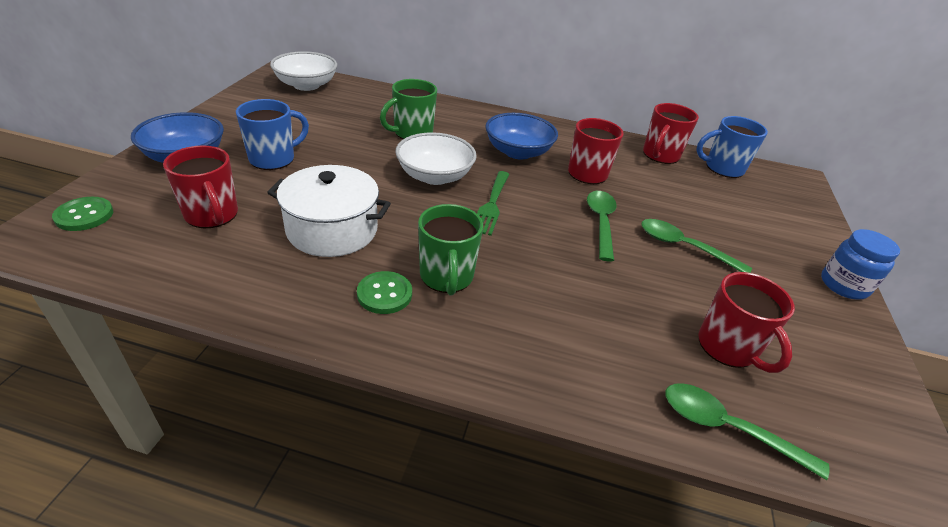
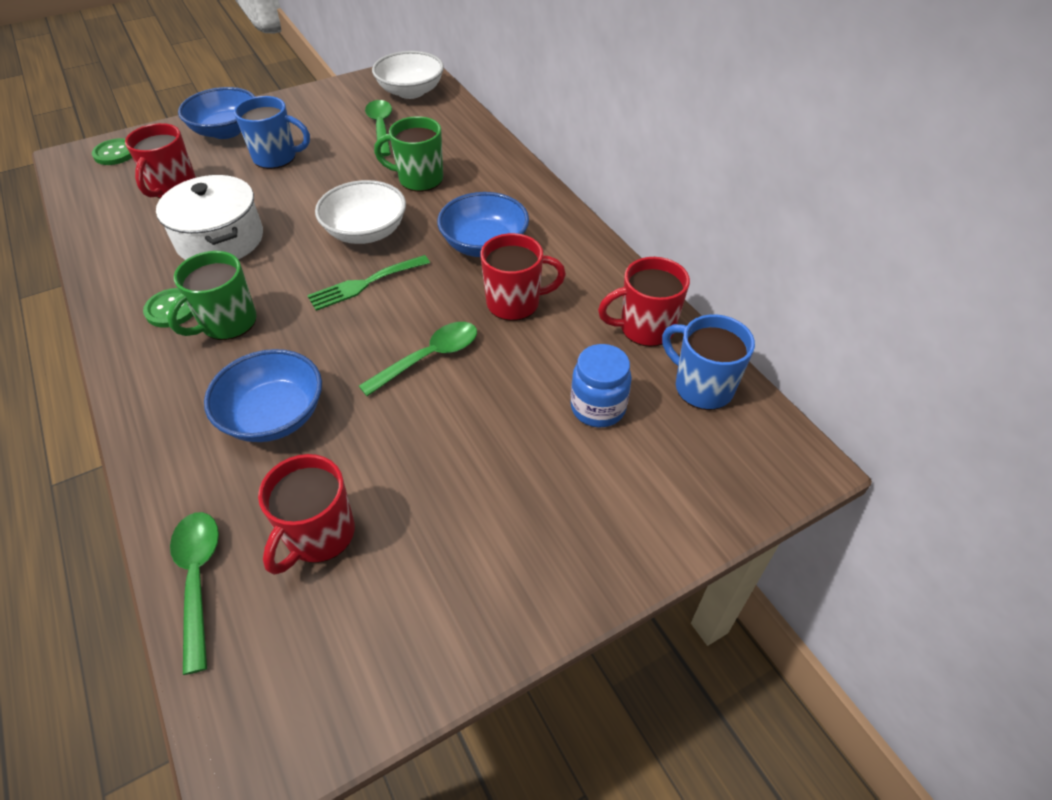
camera: 50 degrees right, 10 degrees up
(584, 308) = (274, 415): none -> blue bowl
(684, 247) = (463, 432): green spoon -> green spoon (381, 127)
(843, 285) = (562, 594): blue jar -> blue jar (598, 408)

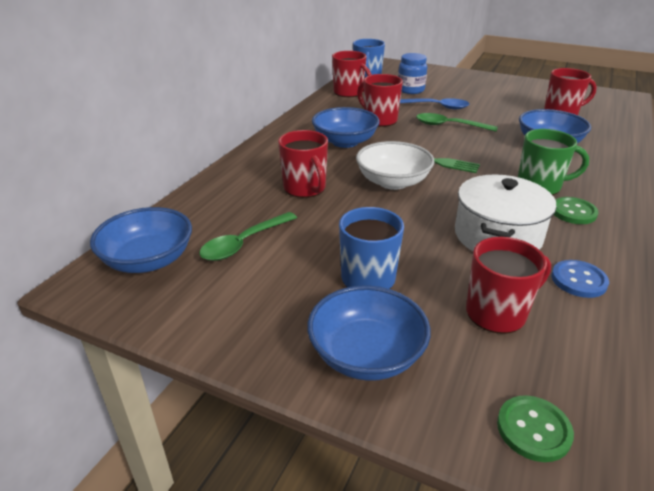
camera: 125 degrees left, 15 degrees down
(131, 242) = (578, 280): none -> blue button
(198, 579) = (622, 125): green spoon -> none
(411, 91) = (148, 260): white bowl -> blue bowl
(419, 179) = (305, 189): green mug -> red mug
(502, 390) = (436, 107): none -> blue spoon

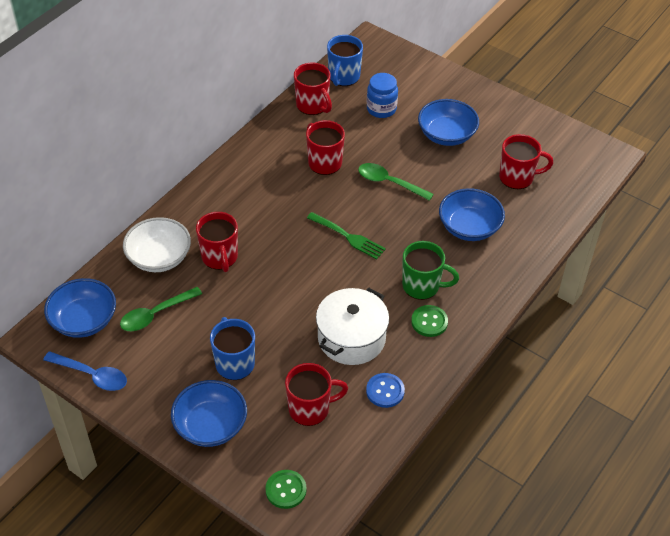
camera: 10 degrees right, 15 degrees up
(345, 142) = (277, 194): blue bowl -> blue bowl (446, 135)
(393, 182) = (297, 260): white bowl -> white bowl (159, 257)
(436, 107) = (392, 146): blue spoon -> blue spoon (92, 375)

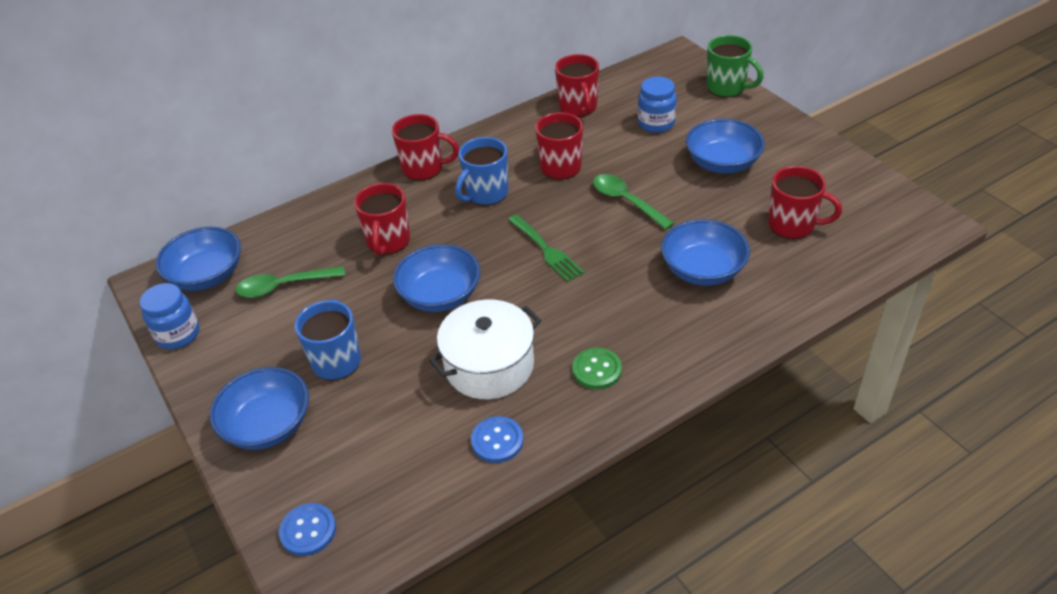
camera: 25 degrees right, 5 degrees down
(92, 375) = (178, 334): blue spoon -> blue jar
(159, 257) = (323, 228): white bowl -> none
(286, 292) = (440, 295): none -> blue bowl
(286, 490) = (308, 530): green button -> blue button
(310, 409) = (394, 438): red mug -> red mug (424, 168)
(343, 77) = (628, 85): blue mug -> blue mug (486, 194)
(422, 286) = (609, 325): green mug -> green mug (727, 88)

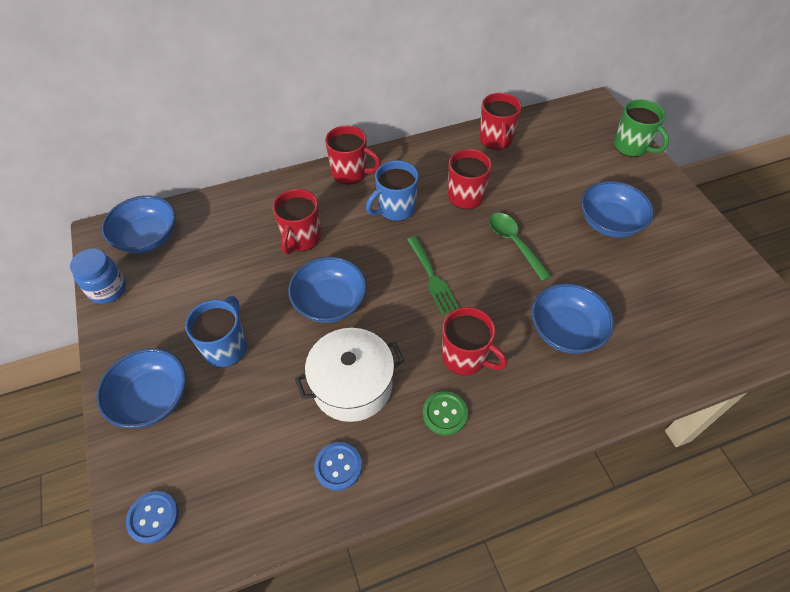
camera: 10 degrees right, 10 degrees up
(284, 286) = (205, 262): green spoon -> none
(656, 123) = (559, 170): blue jar -> none
(793, 225) = (659, 302): red mug -> red mug (465, 357)

